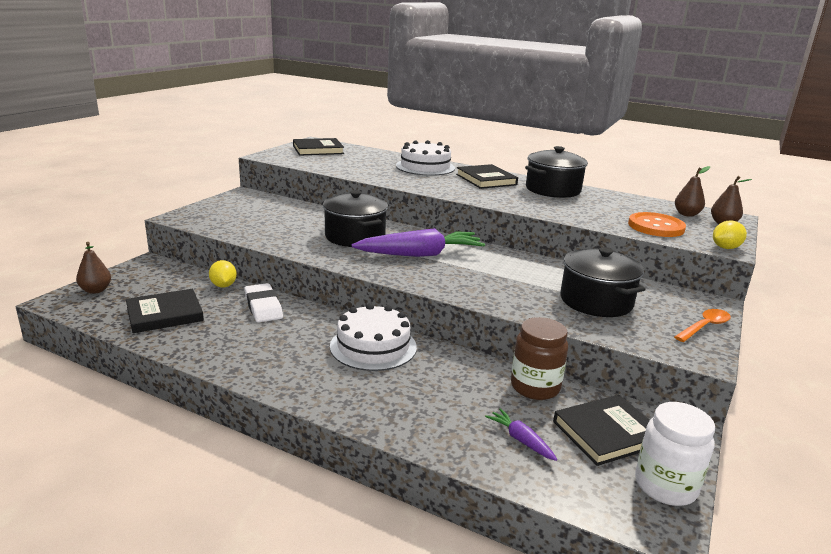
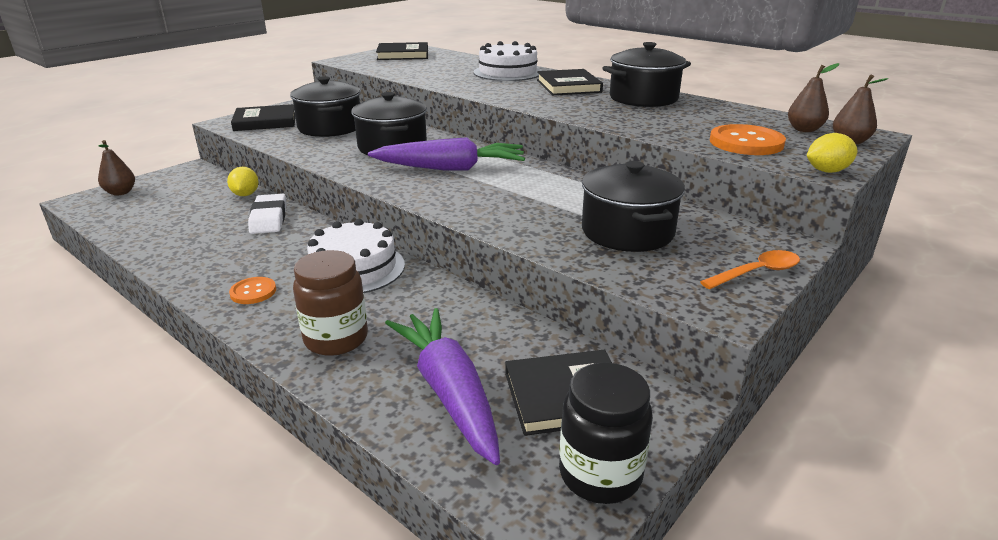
camera: 15 degrees right, 5 degrees up
(165, 314) = (166, 220): black book -> black book (265, 121)
(283, 220) = (330, 127): none -> black pot
(300, 375) = (253, 292): none -> orange button
(521, 440) = (449, 392): purple carrot -> purple carrot, size x2.17
(535, 387) = (511, 331): brown jar -> brown jar (336, 339)
(665, 486) = (600, 474): white jar -> black jar

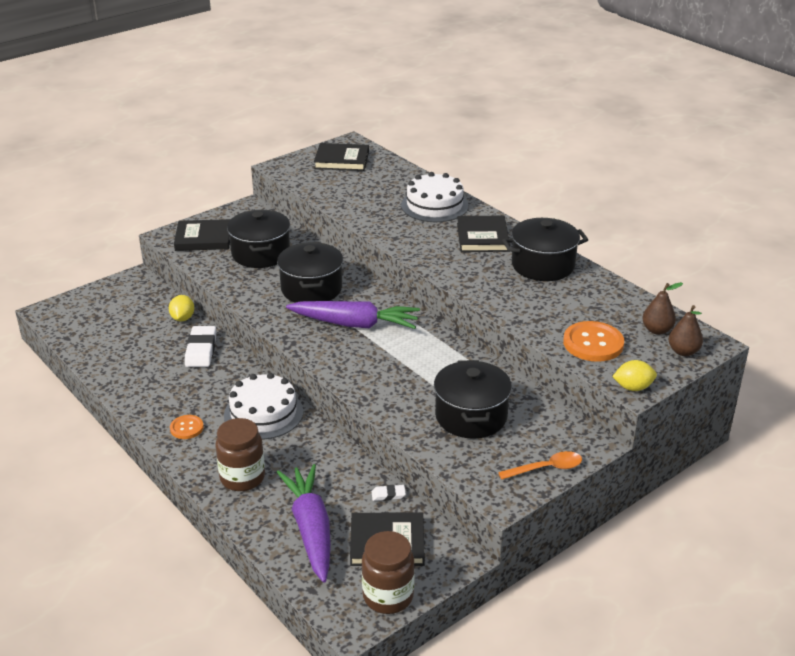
camera: 10 degrees right, 5 degrees up
(121, 192) = (79, 304): brown pear -> none
(543, 337) = (388, 495): none -> white eraser
(600, 474) = (388, 596): black jar -> brown jar

